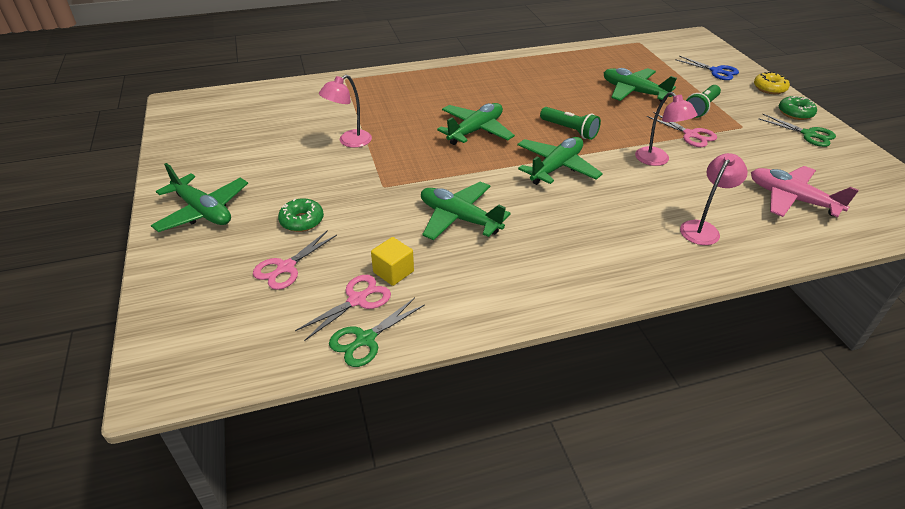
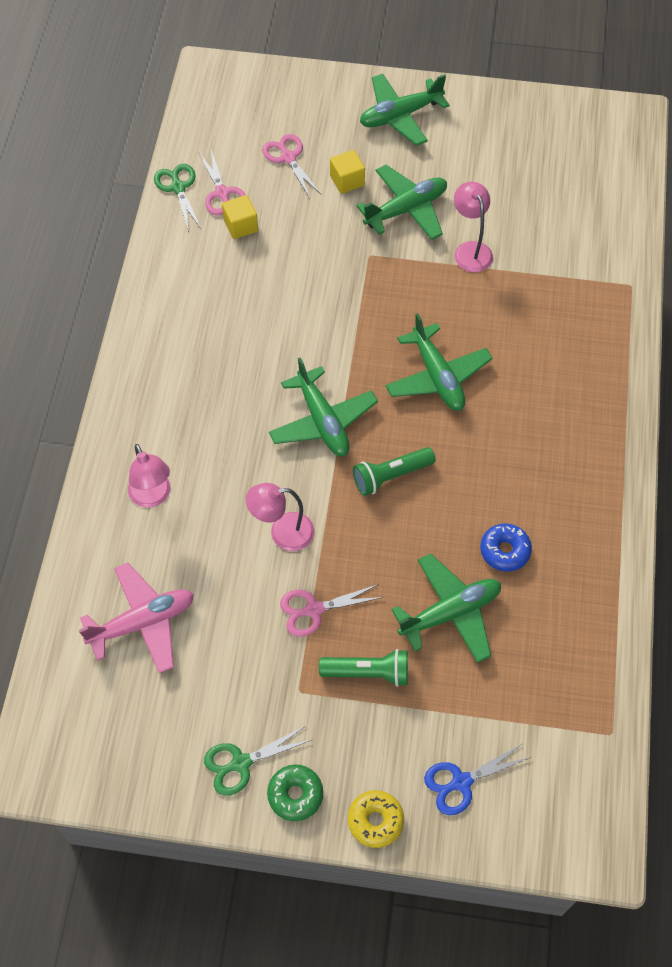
camera: 115 degrees right, 20 degrees up
(302, 221) = (347, 181): green donut -> yellow cube
(459, 218) = (284, 298): green plane -> green plane (406, 209)
(576, 84) = (505, 551): none -> blue donut
(701, 108) = (368, 672): green flashlight -> green flashlight turned 120 degrees clockwise

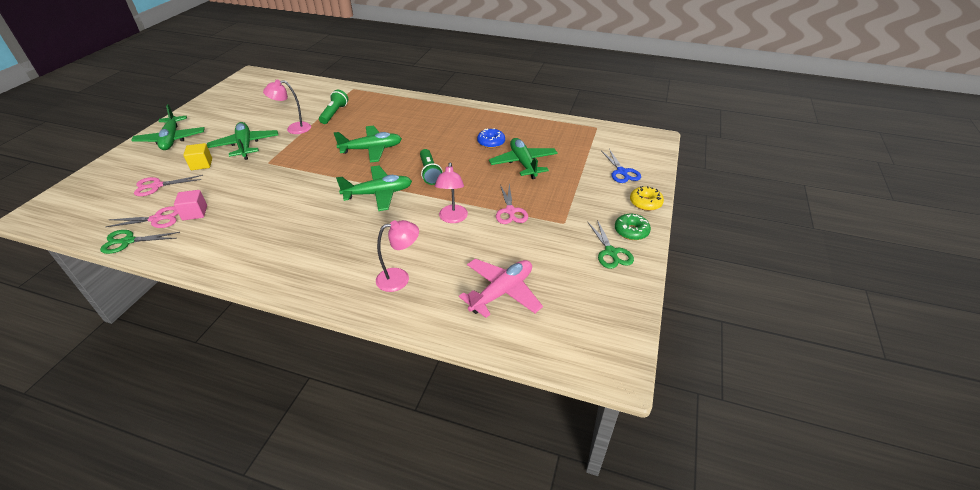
camera: 80 degrees left, 20 degrees down
(142, 622) = (502, 292): pink plane -> pink plane turned 60 degrees clockwise
(241, 226) = (195, 213): yellow cube -> pink cube
(368, 672) = (555, 195): green flashlight -> green flashlight (334, 113)

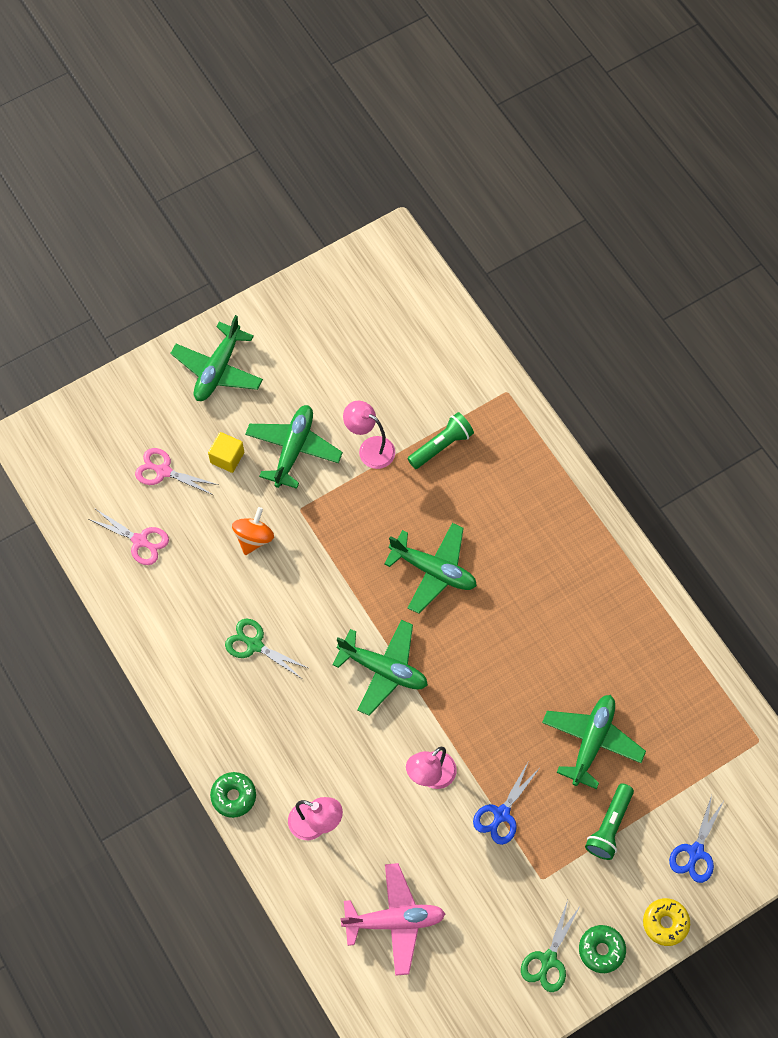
camera: 40 degrees right, 25 degrees up
(128, 241) = (100, 562): green scissors -> green scissors (255, 645)
(195, 213) = (180, 558): pink cube -> none
(244, 184) = (254, 538): none -> orange spinning top
(325, 298) = (233, 796): none -> green donut
(429, 173) = (467, 673): green flashlight -> green flashlight (609, 826)
(491, 142) = (589, 667): blue donut -> none
(510, 211) = (501, 814): pink scissors -> blue scissors

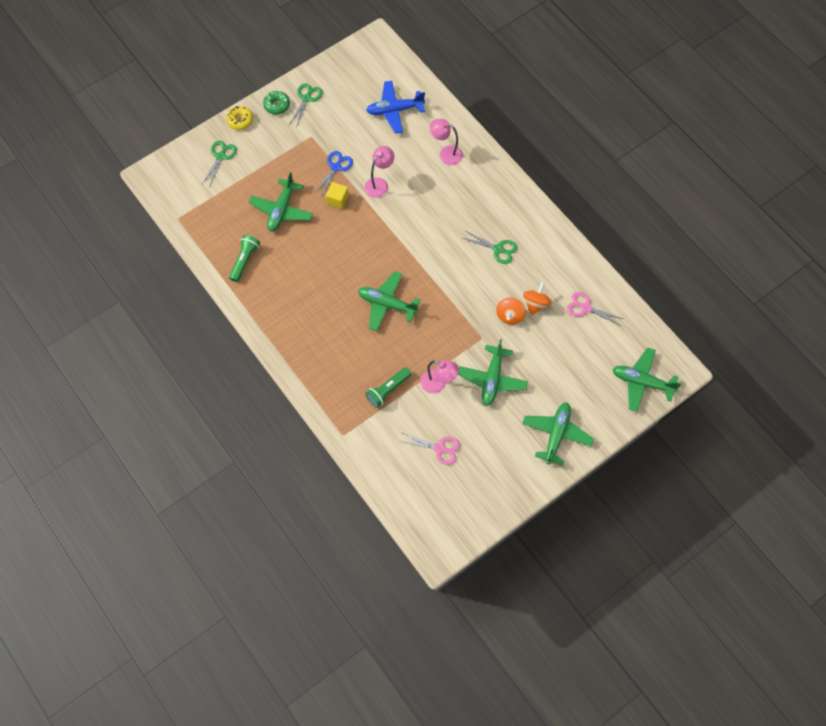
camera: 175 degrees right, 0 degrees up
(163, 471) = (580, 356): pink scissors -> pink scissors (439, 448)
(213, 553) = (535, 304): none -> orange spinning top
(227, 457) = (537, 369): yellow cube -> yellow cube (337, 200)
(233, 796) = (496, 164): green donut -> none
(383, 669) = (414, 241): green plane -> green plane (642, 382)
(394, 921) = (394, 110): pink plane -> blue plane
(609, 826) = (271, 166): green flashlight -> green flashlight (245, 261)
(695, 852) = (220, 157): blue scissors -> green scissors

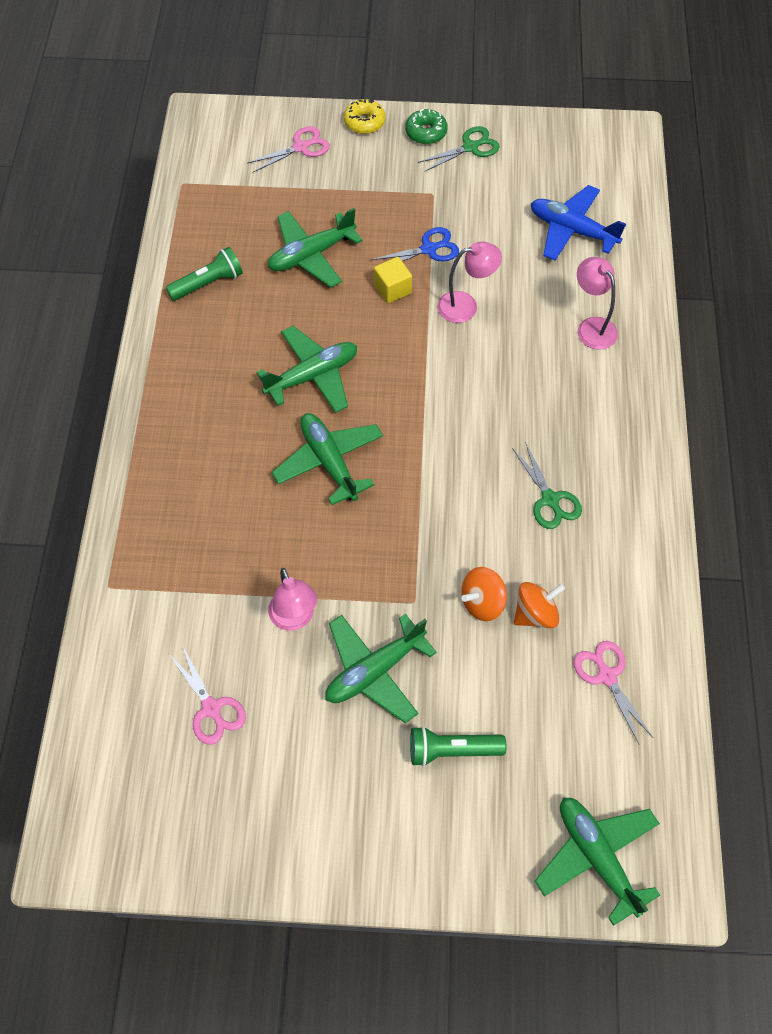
camera: 40 degrees right, 5 degrees down
(220, 157) = (301, 147): green scissors -> pink scissors
(388, 390) = (221, 574): green flashlight -> green flashlight (452, 750)
(556, 434) = (392, 827): green plane -> green plane (312, 376)

